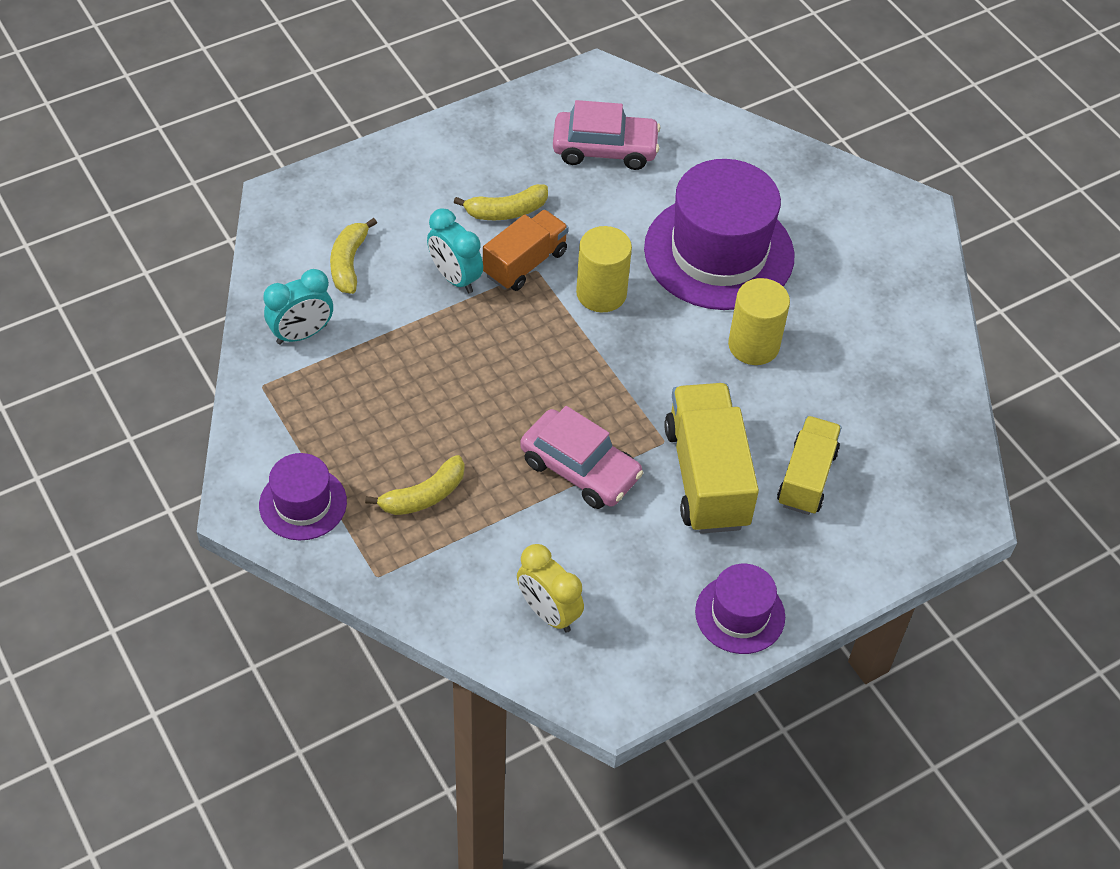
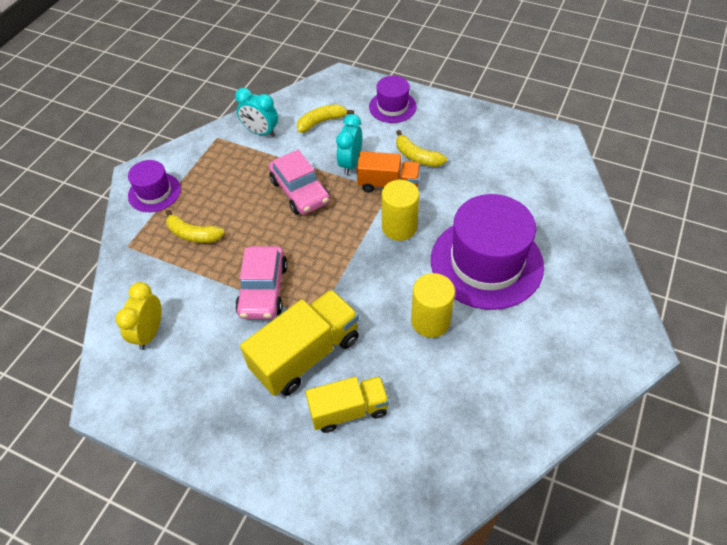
camera: 60 degrees right, 0 degrees up
(605, 149) = (507, 169): pink car -> pink car (300, 191)
(740, 614) = (211, 433): purple hat -> purple hat (392, 107)

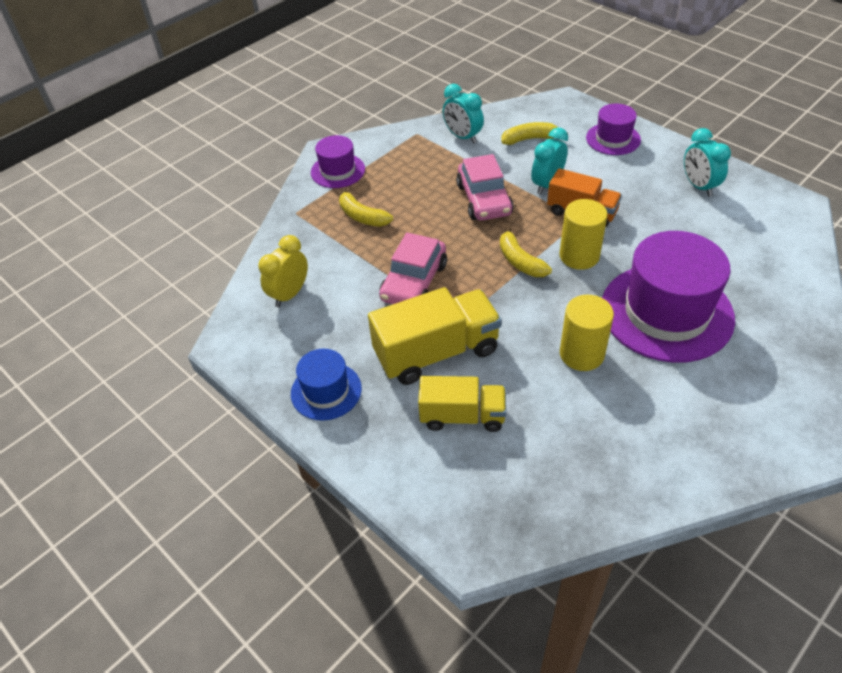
camera: 20 degrees right, 5 degrees down
(217, 422) = (326, 391): none -> blue hat
(417, 157) = (623, 192): yellow banana -> yellow banana (520, 261)
(476, 137) = (698, 186): none -> turquoise clock

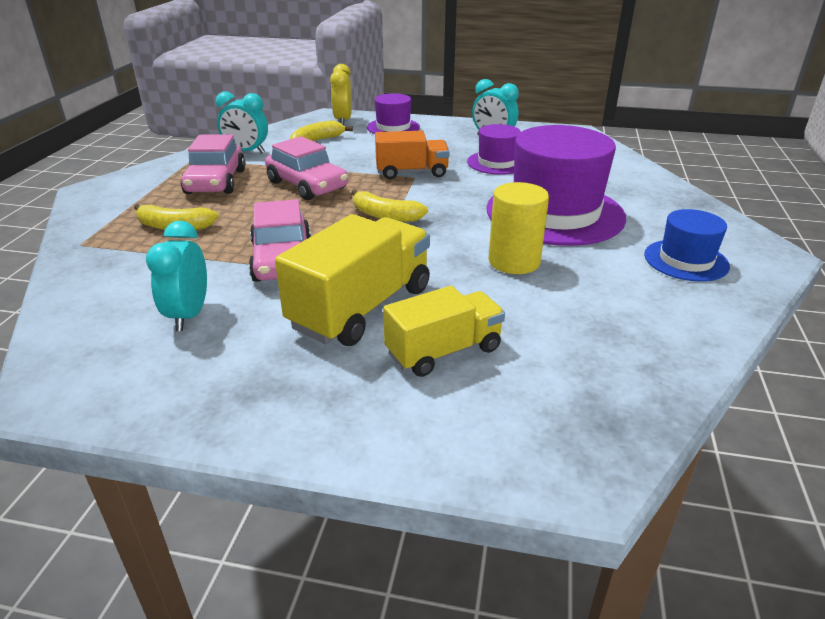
camera: 35 degrees left, 15 degrees down
(289, 294) = (121, 315): yellow clock -> yellow clock (343, 121)
(326, 391) = (245, 391): blue hat -> blue hat (686, 260)
(338, 171) = (116, 201): purple hat -> purple hat (497, 163)
(418, 171) = (216, 182): none -> pink car
(547, 184) = (361, 163): turquoise clock -> turquoise clock (189, 315)
(579, 256) = (439, 199): yellow cylinder -> none

